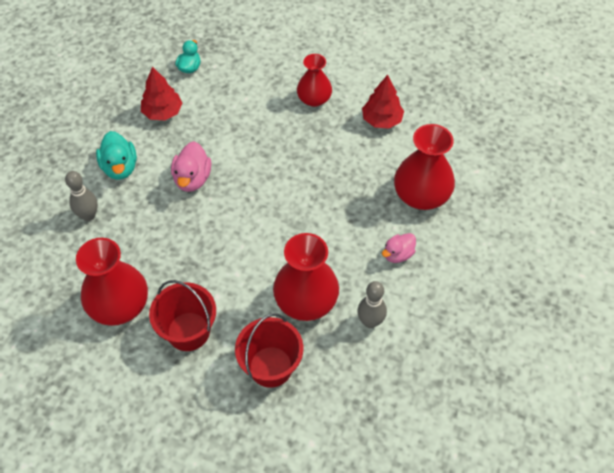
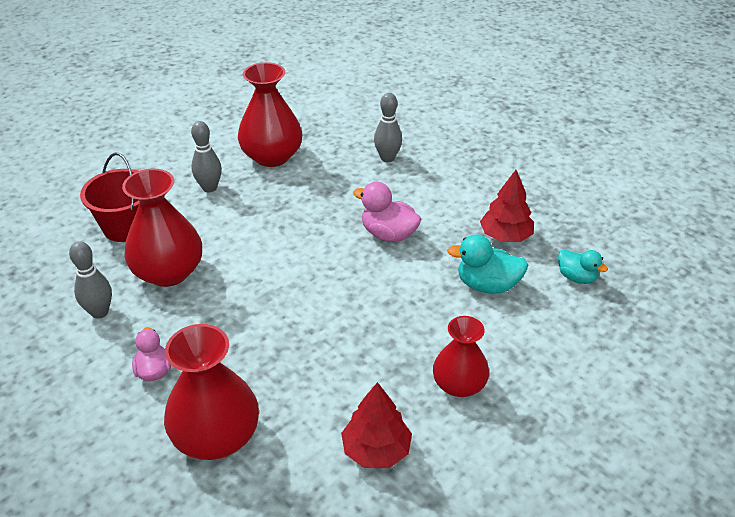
camera: 115 degrees right, 15 degrees down
(120, 167) = (437, 188): turquoise duck -> turquoise duck (487, 285)
(188, 331) = (209, 188): red bucket -> grey bowling pin

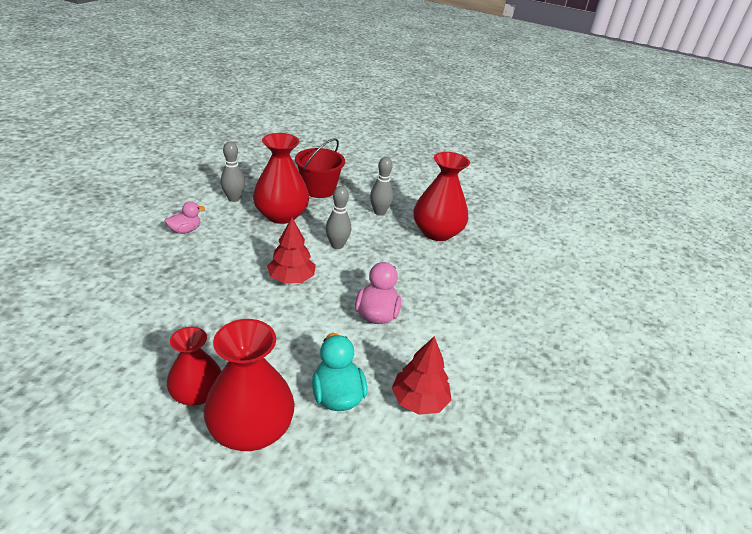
camera: 65 degrees right, 5 degrees down
(216, 436) = (128, 268): red vase -> red vase (251, 429)
(376, 450) = (117, 351): red tree -> red tree (291, 278)
(387, 158) = (483, 296): grey bowling pin -> grey bowling pin (337, 245)
(576, 277) = (382, 476): turquoise duck -> none

